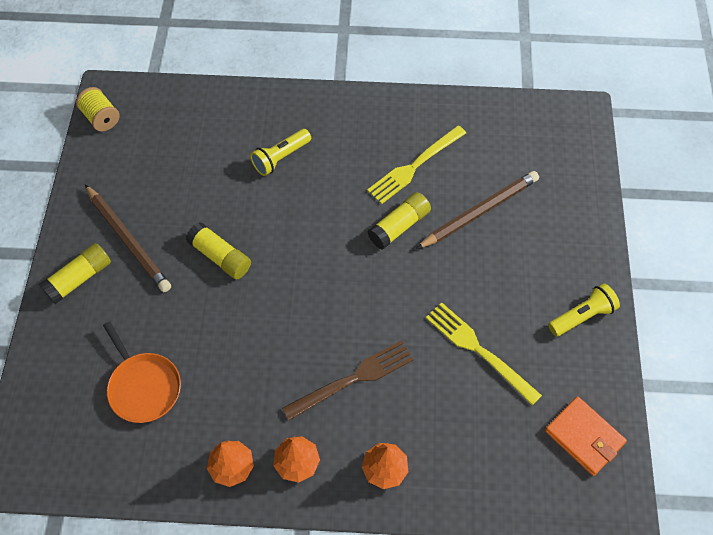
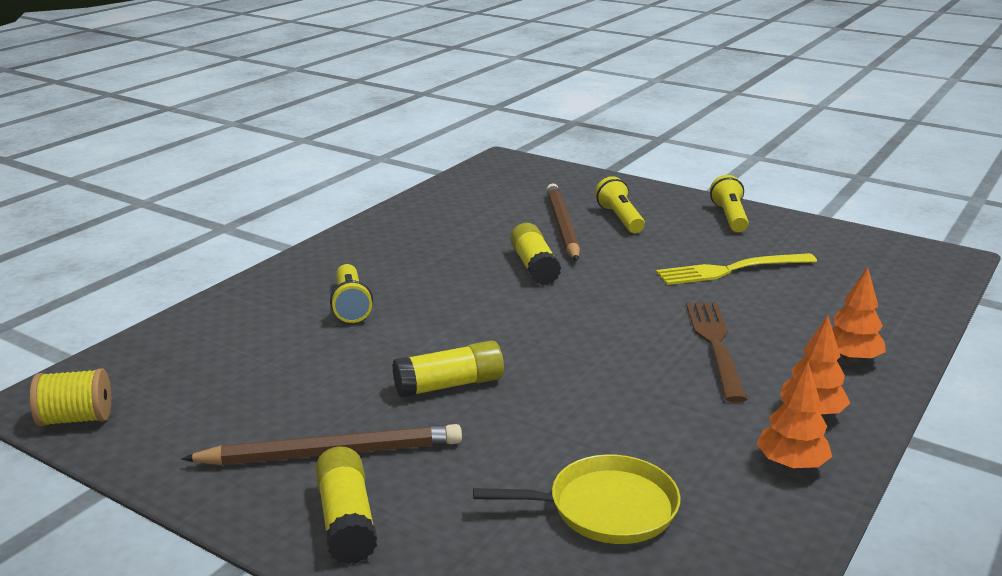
camera: 60 degrees left, 35 degrees down
(143, 386) = (605, 508): orange pan -> yellow pan
(414, 167) = (466, 240): yellow fork -> none
(521, 242) = (620, 219): none -> yellow flashlight
(584, 437) = (866, 251): orange wallet -> none

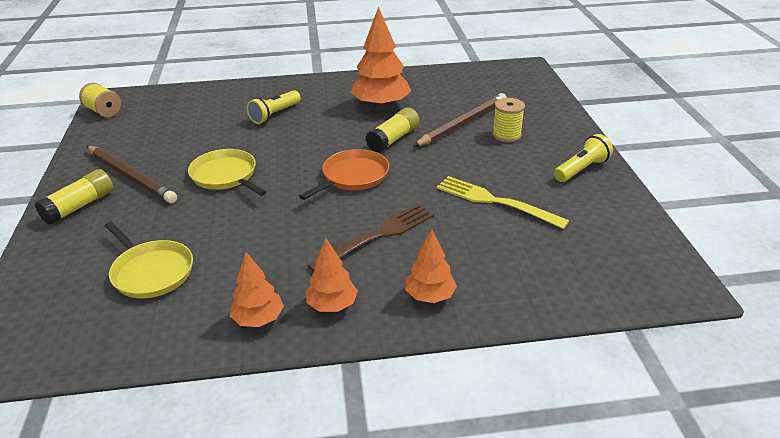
camera: 50 degrees right, 10 degrees up
(449, 245) = (381, 105): none -> orange tree
(449, 385) = (226, 176): yellow glue stick -> yellow pan
(578, 314) = (353, 176): none -> orange pan
(620, 219) = (506, 135): yellow flashlight -> yellow spool

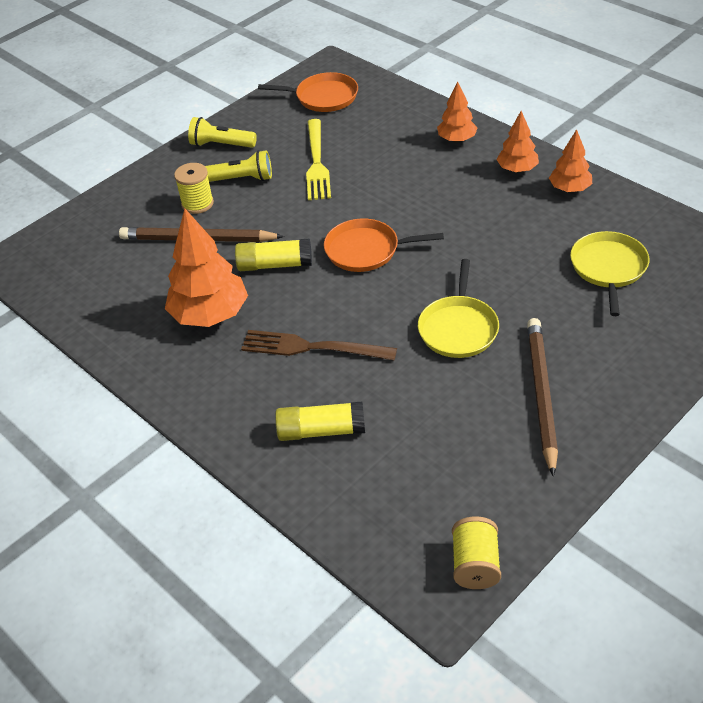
camera: 125 degrees left, 10 degrees up
(80, 206) = (618, 386): yellow glue stick -> yellow glue stick (321, 431)
(274, 115) = (313, 384): yellow flashlight -> yellow flashlight (242, 179)
(378, 236) = (426, 191): brown fork -> brown fork (311, 347)
(611, 252) = (323, 97): none -> orange pan

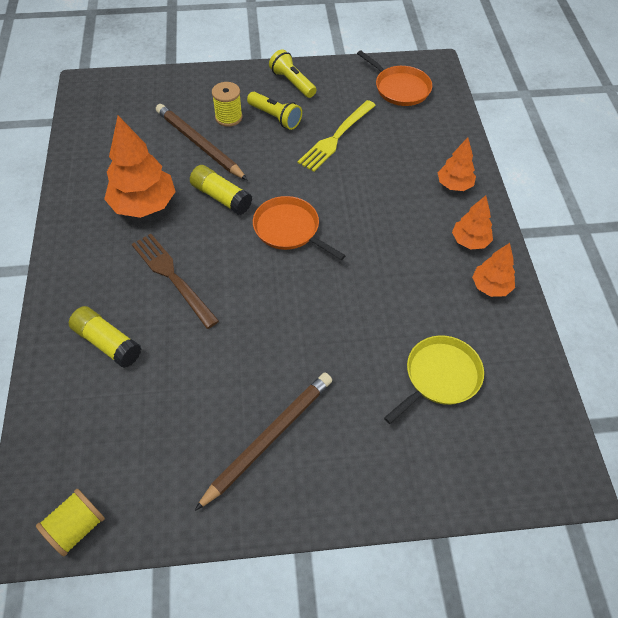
camera: 35 degrees right, 10 degrees up
(458, 328) = (277, 338): yellow pan -> none

